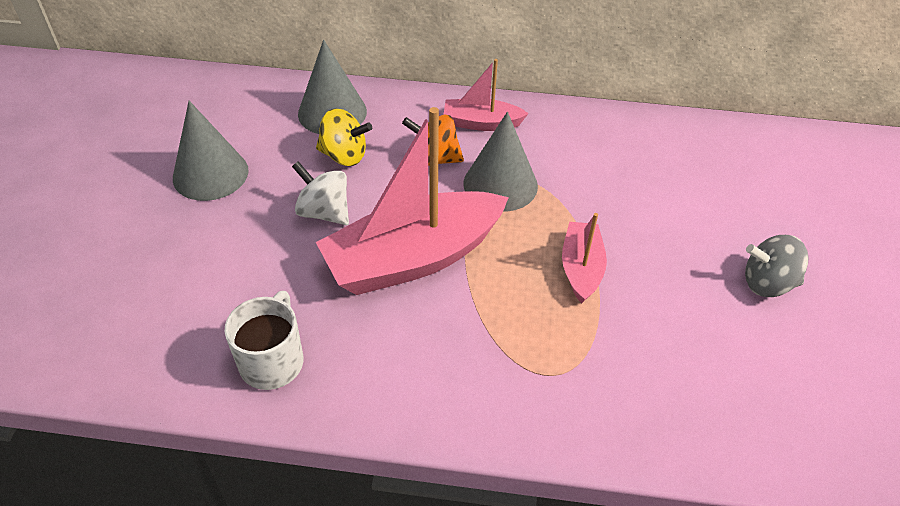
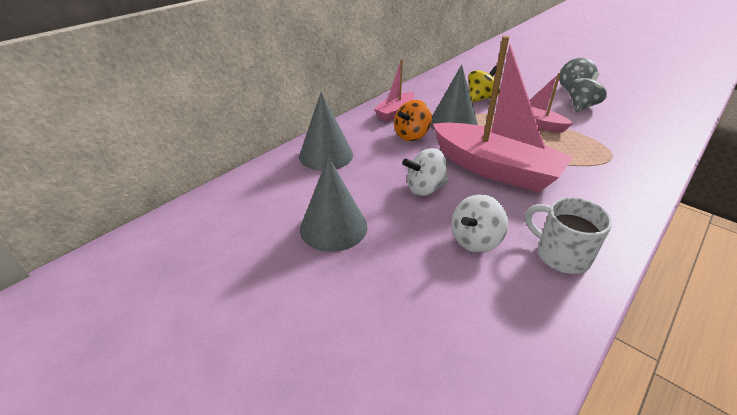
camera: 55 degrees left, 10 degrees down
(254, 283) = (475, 240): none -> white spinning top
(344, 156) = (375, 164): yellow spinning top -> yellow spinning top (481, 98)
(413, 258) = (495, 169): pink boat -> pink boat turned 60 degrees counterclockwise
(701, 307) = (581, 106): none -> grey spinning top

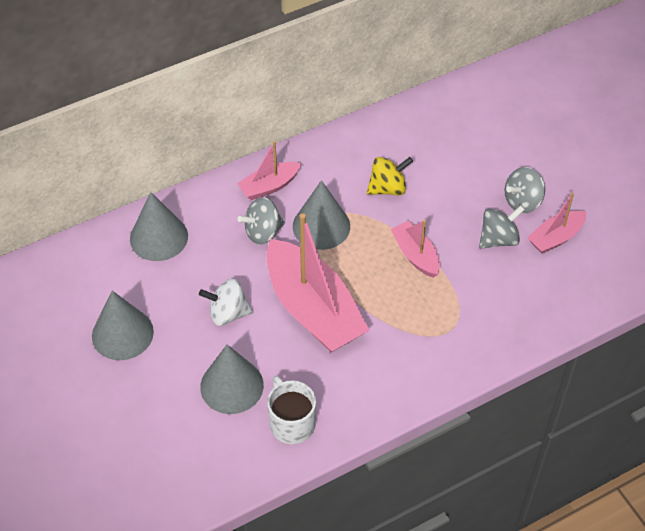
camera: 20 degrees right, 15 degrees up
(411, 135) = (262, 232): orange spinning top -> grey spinning top
(475, 240) = (232, 386): white spinning top -> grey cone
(615, 99) = (555, 238): none -> pink boat

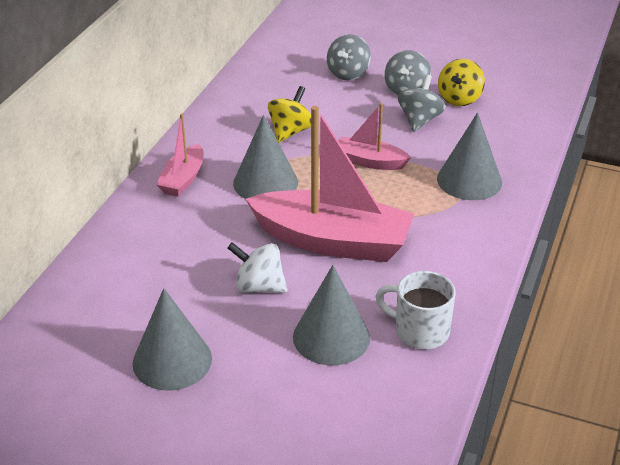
camera: 40 degrees left, 15 degrees down
(159, 237) = (118, 267): grey cone -> grey cone (469, 180)
(228, 313) = (259, 286): white spinning top -> white spinning top turned 60 degrees clockwise
(262, 232) = (218, 213): grey spinning top -> grey spinning top (348, 73)
(555, 238) = (459, 99): pink boat -> yellow spinning top

